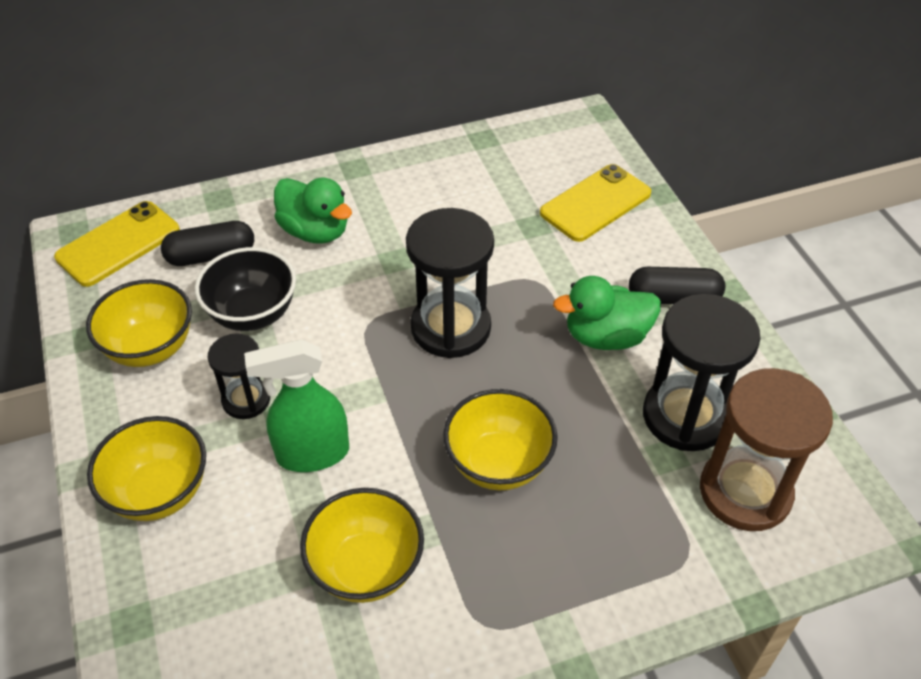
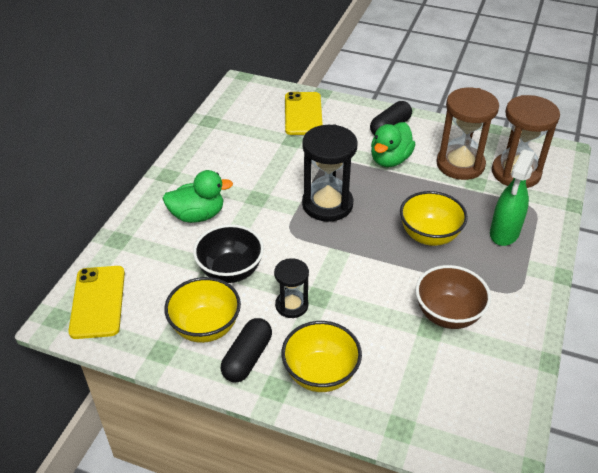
camera: 50 degrees left, 5 degrees down
(211, 256) = (162, 266): black capsule -> black capsule (247, 358)
(312, 454) = (356, 298): green spray bottle -> green spray bottle (504, 233)
(366, 568) = (448, 315): yellow bowl -> brown bowl
(685, 416) = (460, 164): black hourglass -> brown hourglass

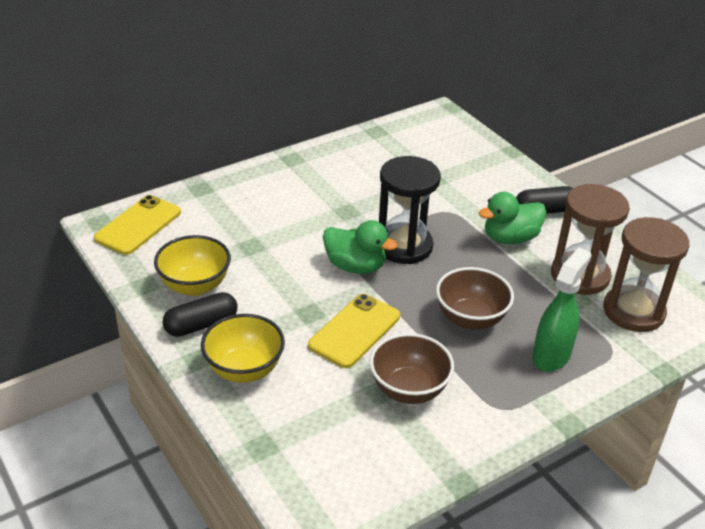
camera: 35 degrees right, 5 degrees down
(197, 215) = (282, 201): green duck -> green duck (355, 266)
(230, 271) = (260, 256): black bowl -> none
(291, 305) = (280, 307): black hourglass -> none
(303, 114) = (470, 162): yellow phone -> yellow phone (354, 331)
(429, 236) = (470, 319): yellow bowl -> brown bowl
(504, 233) = (551, 356): green spray bottle -> green spray bottle turned 150 degrees clockwise

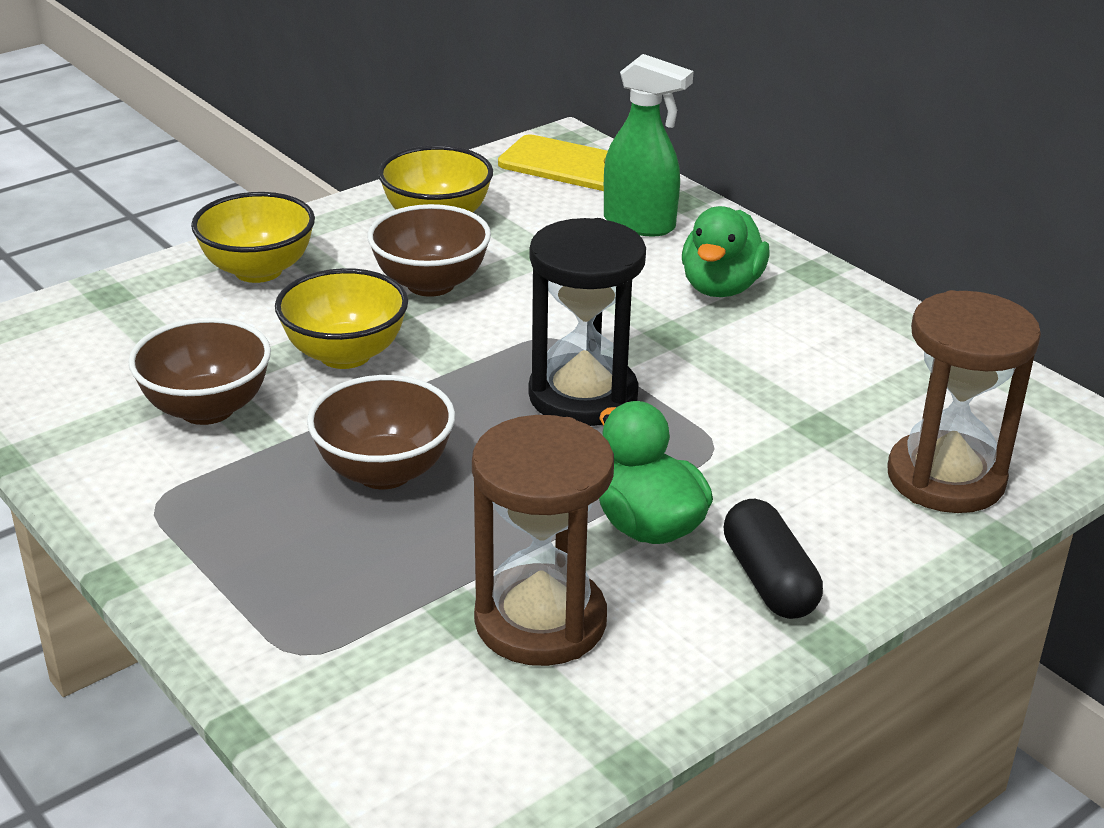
camera: 85 degrees right, 5 degrees down
(201, 325) = (351, 232): black capsule -> none
(278, 293) = (430, 284): none -> brown bowl
(354, 331) = (345, 354): yellow phone -> yellow bowl
(355, 266) = (512, 348): green duck -> green duck (721, 287)
(551, 356) = (286, 567): green spray bottle -> green spray bottle (640, 224)
(633, 311) = (429, 697): brown hourglass -> brown hourglass (945, 478)

